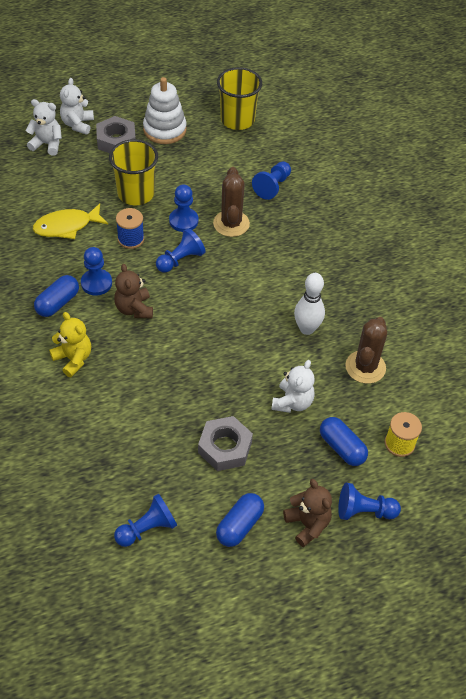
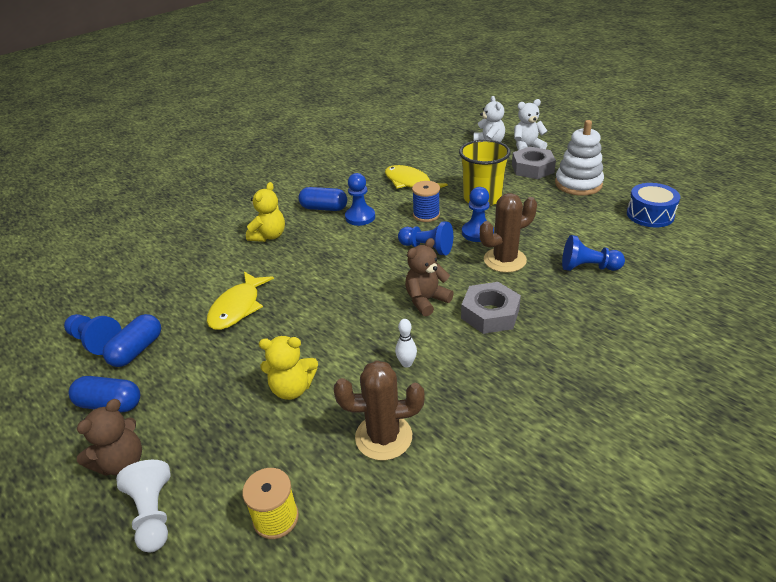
camera: 70 degrees right, 15 degrees down
(134, 309) = (346, 245): brown teddy bear -> brown teddy bear (426, 300)
(171, 412) = (237, 308): none -> yellow fish
(225, 447) = (208, 358): grey nut -> grey nut (490, 314)
(237, 120) = (650, 215): yellow cup -> blue drum
(292, 402) = (292, 388): white teddy bear -> yellow teddy bear
(307, 329) = (406, 363): white bowling pin -> white bowling pin, size x0.55
(342, 447) = (245, 456): blue capsule -> blue capsule (137, 350)
(364, 511) = (153, 514): blue pawn -> white pawn

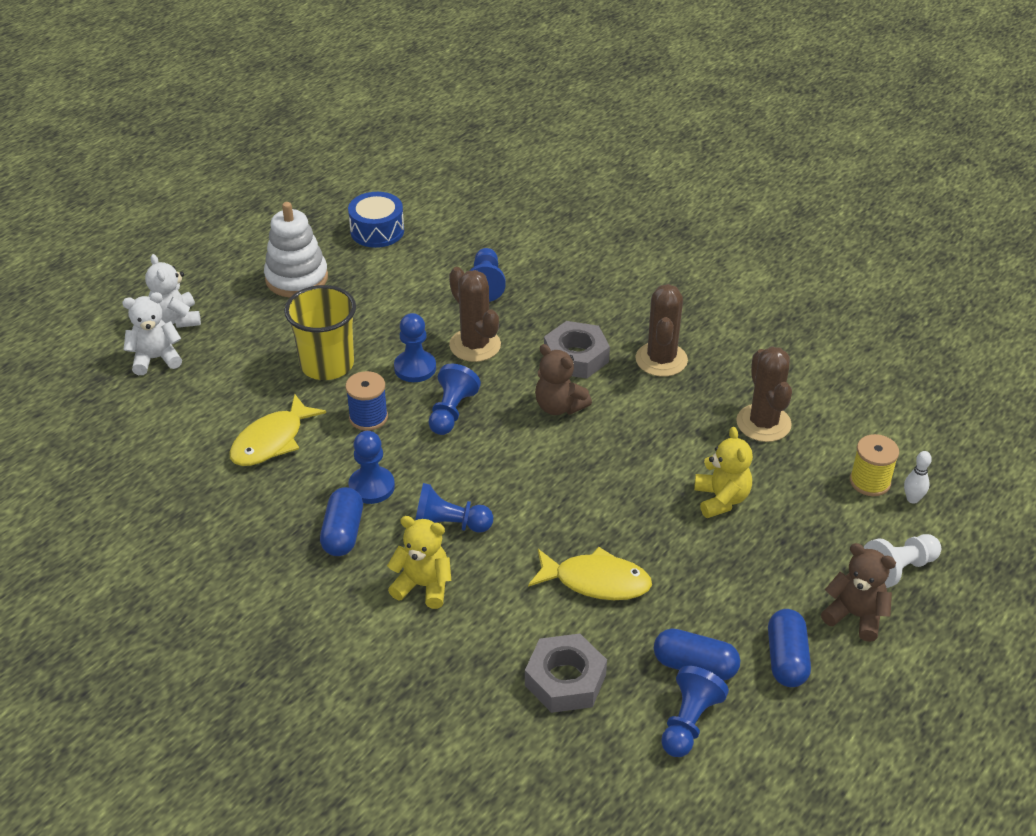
camera: 100 degrees left, 5 degrees up
(316, 246) = (449, 525): none -> blue pawn
(406, 363) = (665, 415): white bowling pin -> white bowling pin (912, 499)
(485, 369) = (661, 359): none -> brown cactus
(532, 168) = (245, 316): grey nut -> grey nut (565, 680)

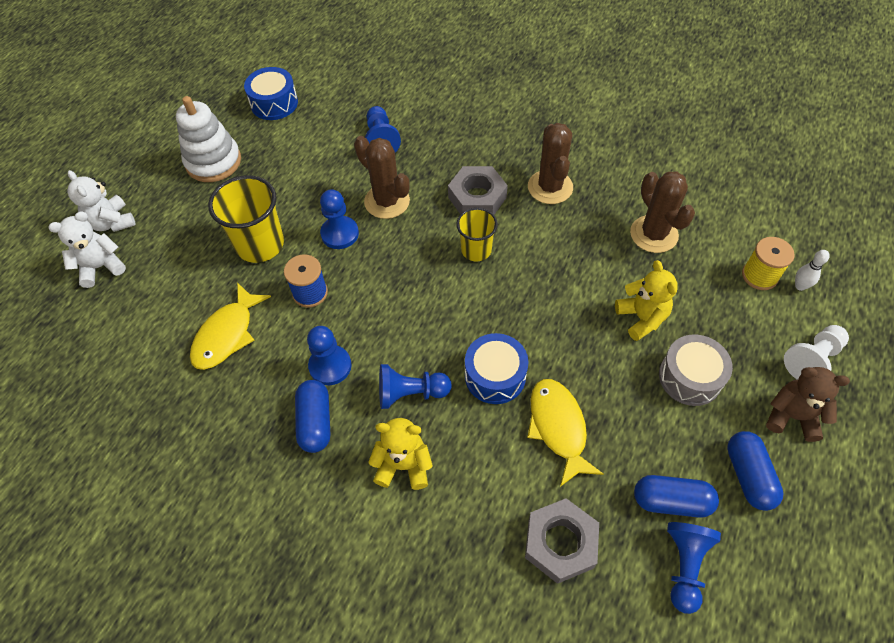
camera: 10 degrees left, 15 degrees up
(451, 412) = (383, 273): blue pawn -> none
(543, 525) = (495, 376): none -> blue drum
(559, 406) = (476, 250): brown teddy bear -> yellow cup
(596, 581) = (558, 427): yellow fish -> yellow fish turned 105 degrees counterclockwise
(755, 562) = (690, 377): none -> grey drum

